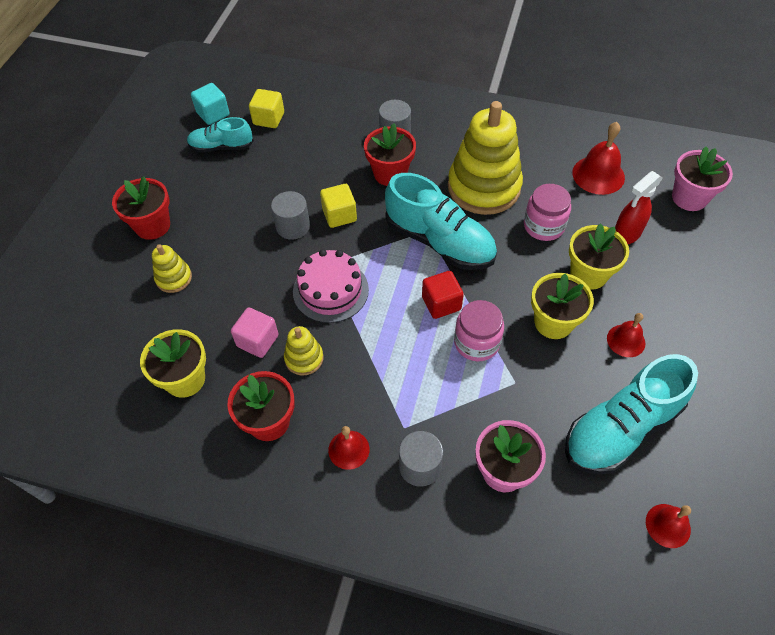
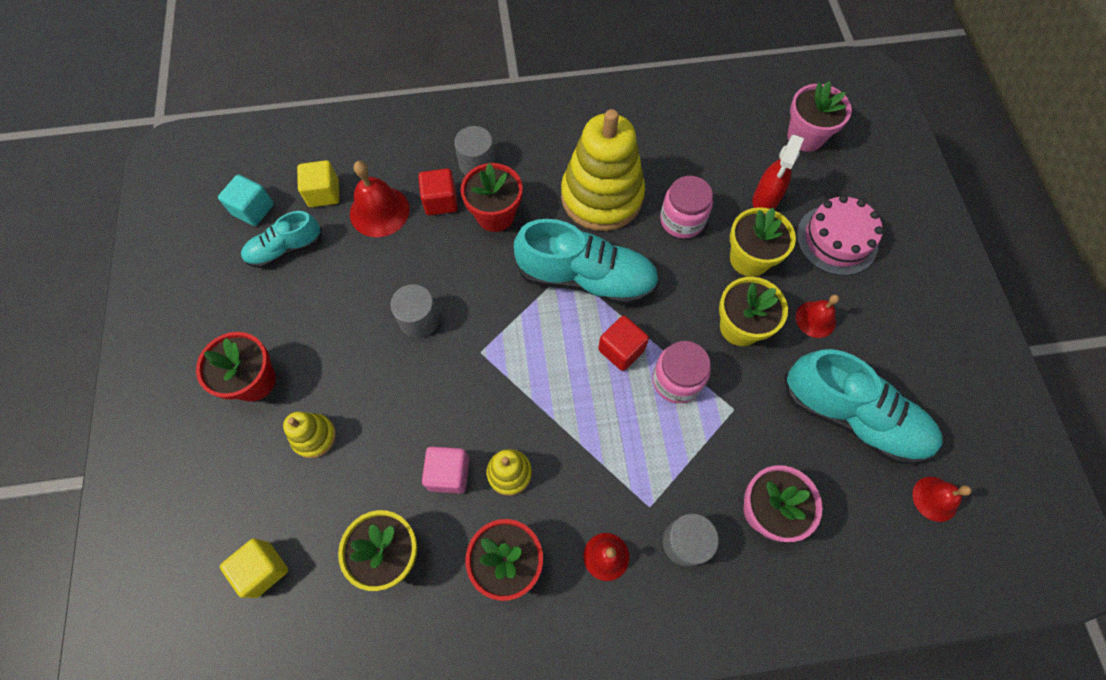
camera: 25 degrees left, 10 degrees up
(330, 290) = (499, 381): pink cake -> pink cake (836, 240)
(339, 215) = (464, 286): yellow cube -> yellow cube (263, 569)
(353, 151) = (440, 201): none -> red cube
(598, 175) = (709, 141): red bell -> red bell (379, 211)
(621, 428) = (852, 416): turquoise shoe -> turquoise shoe turned 90 degrees counterclockwise

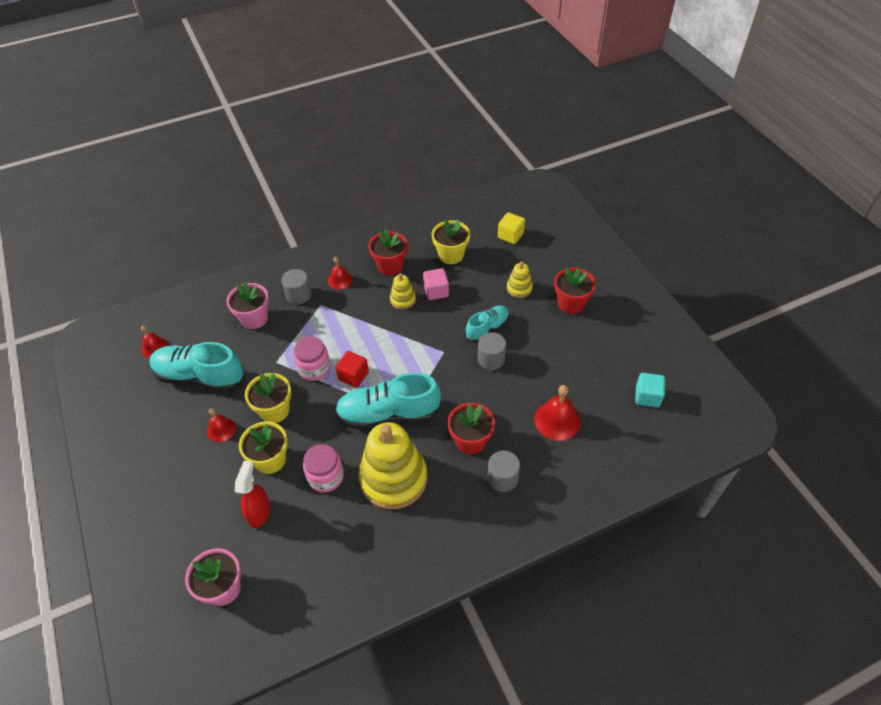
camera: 165 degrees right, 15 degrees down
(285, 249) = (605, 377): turquoise shoe -> turquoise shoe (487, 328)
(324, 193) = (606, 422): yellow cube -> none
(440, 201) = (516, 440): red cube -> none
(836, 240) = (201, 494): pink cake -> none

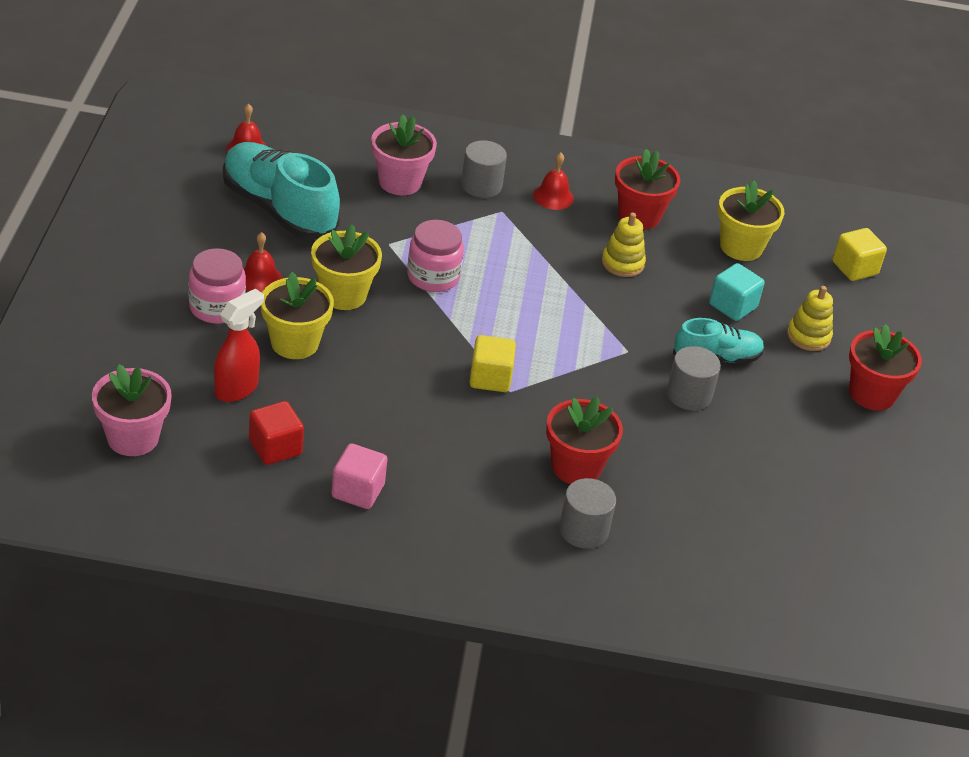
camera: 25 degrees right, 10 degrees down
(326, 476) = (350, 398): pink jar -> pink jar (217, 307)
(353, 376) = (478, 312): red cube -> red cube (275, 448)
(389, 414) = (490, 378): turquoise shoe -> yellow cube
(393, 479) = (435, 449): yellow stacking toy -> none
(436, 291) = (680, 278): pink cube -> pink cube (358, 491)
(557, 420) = (721, 512): red bell -> none
(647, 396) = (885, 560): turquoise cube -> turquoise cube (732, 306)

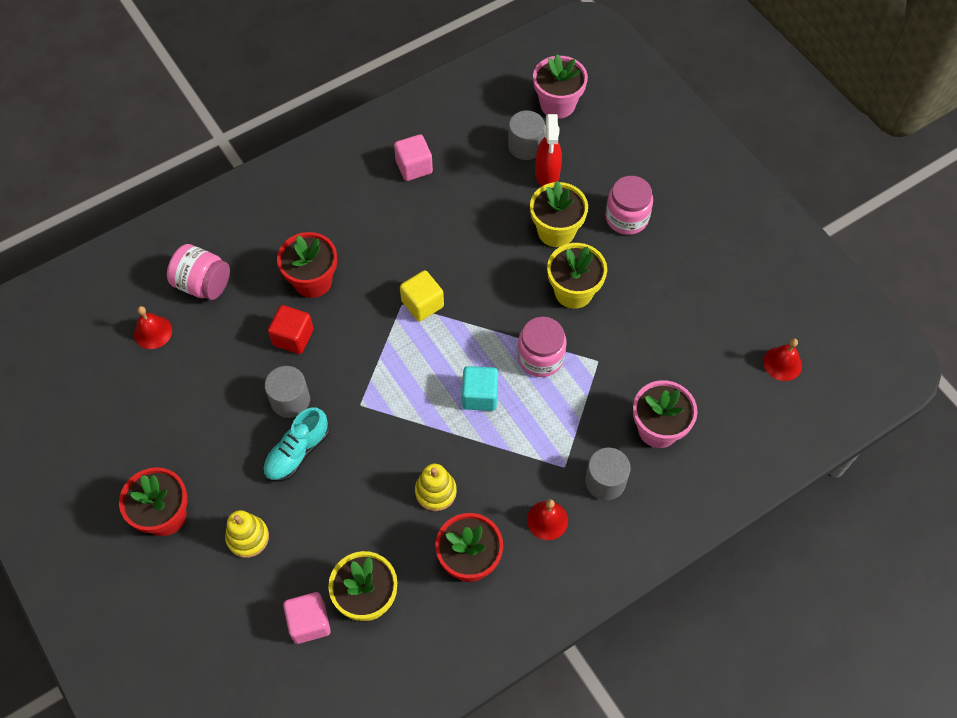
camera: 145 degrees right, 20 degrees up
(260, 278) = (632, 260): red bell -> red bell (153, 332)
(275, 448) = (484, 157): red cube -> red cube (293, 337)
(279, 209) = (694, 327): turquoise shoe -> none
(583, 530) = (272, 241): grey cylinder -> grey cylinder (525, 146)
(692, 542) = (203, 284): none -> pink jar
(732, 306) = (324, 519): turquoise cube -> turquoise cube (480, 396)
(799, 263) = (309, 622): none -> pink cube
(854, 268) = (262, 661): yellow cube -> none

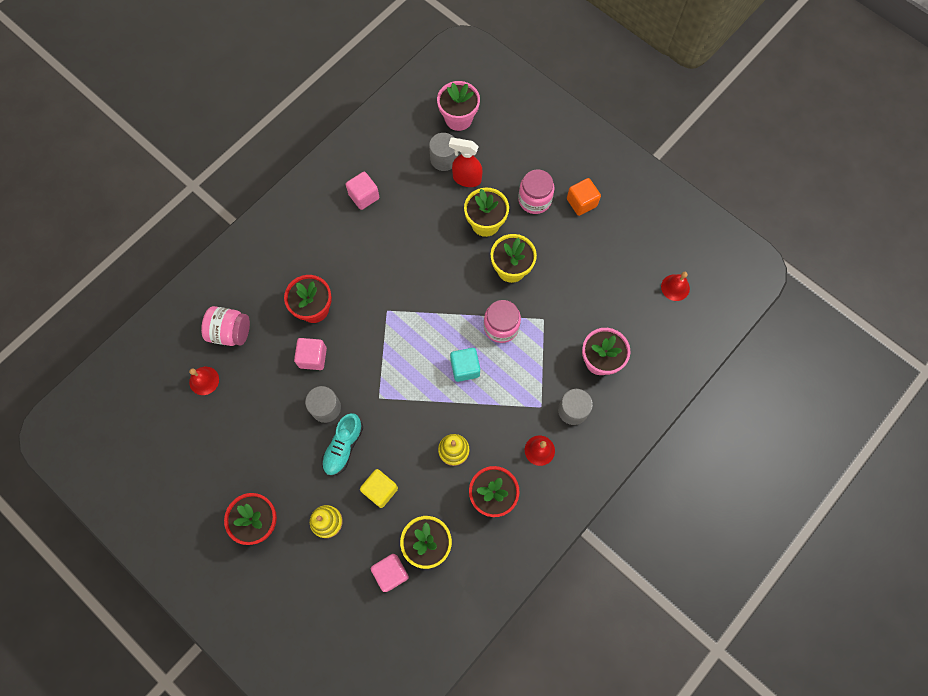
camera: 15 degrees left, 10 degrees up
(293, 337) = (313, 357): red cube -> pink cube
(422, 304) = (402, 306): yellow cube -> yellow cube (380, 490)
(547, 175) = (466, 179): red spray bottle -> red spray bottle turned 120 degrees clockwise
(686, 234) = (581, 202): none -> orange cube

